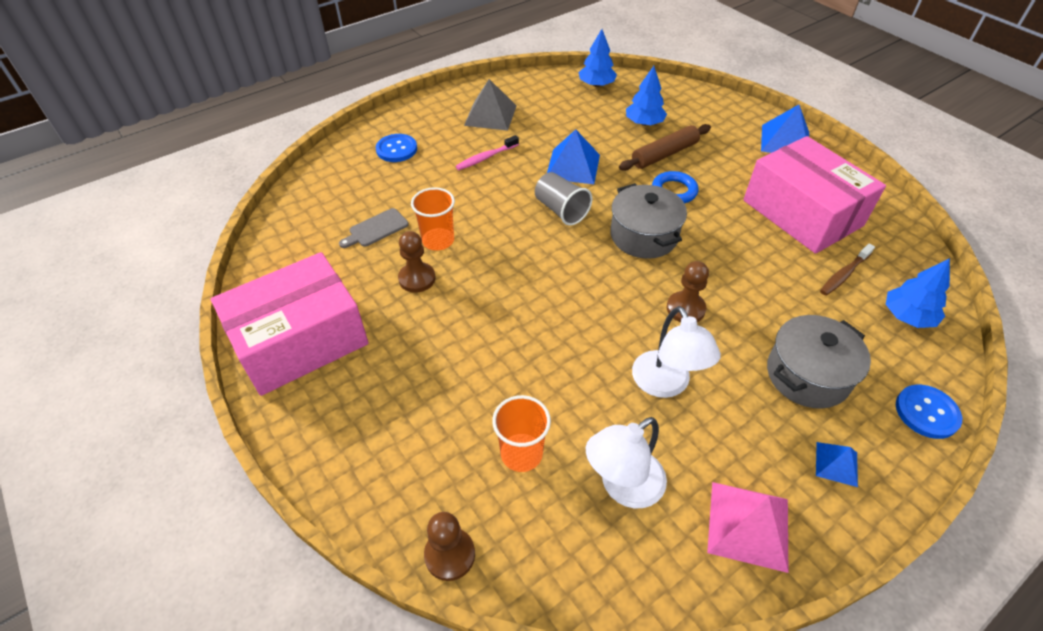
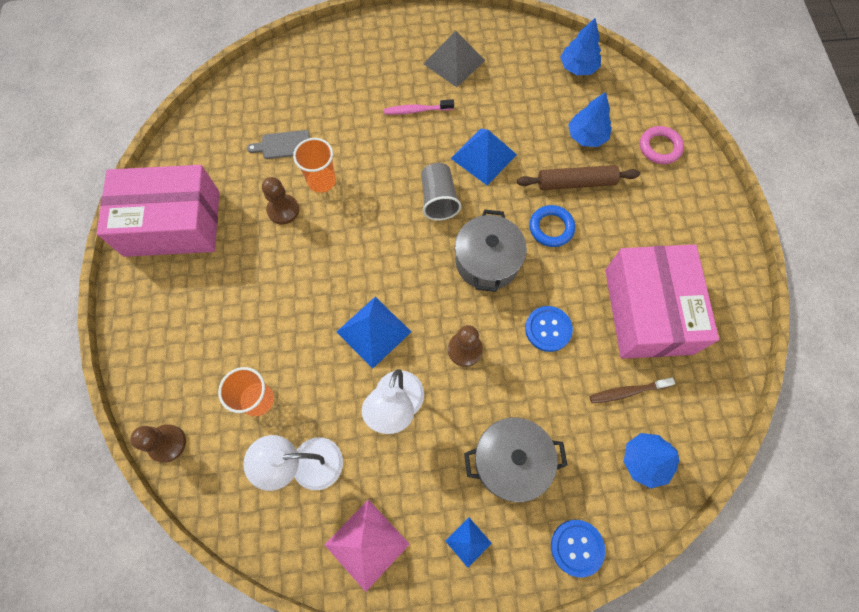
camera: 30 degrees right, 20 degrees up
(396, 149) = (350, 66): blue button -> blue button (548, 329)
(705, 109) = (659, 147): none -> pink ring
(785, 141) = (706, 223): blue pyramid -> blue pyramid (373, 331)

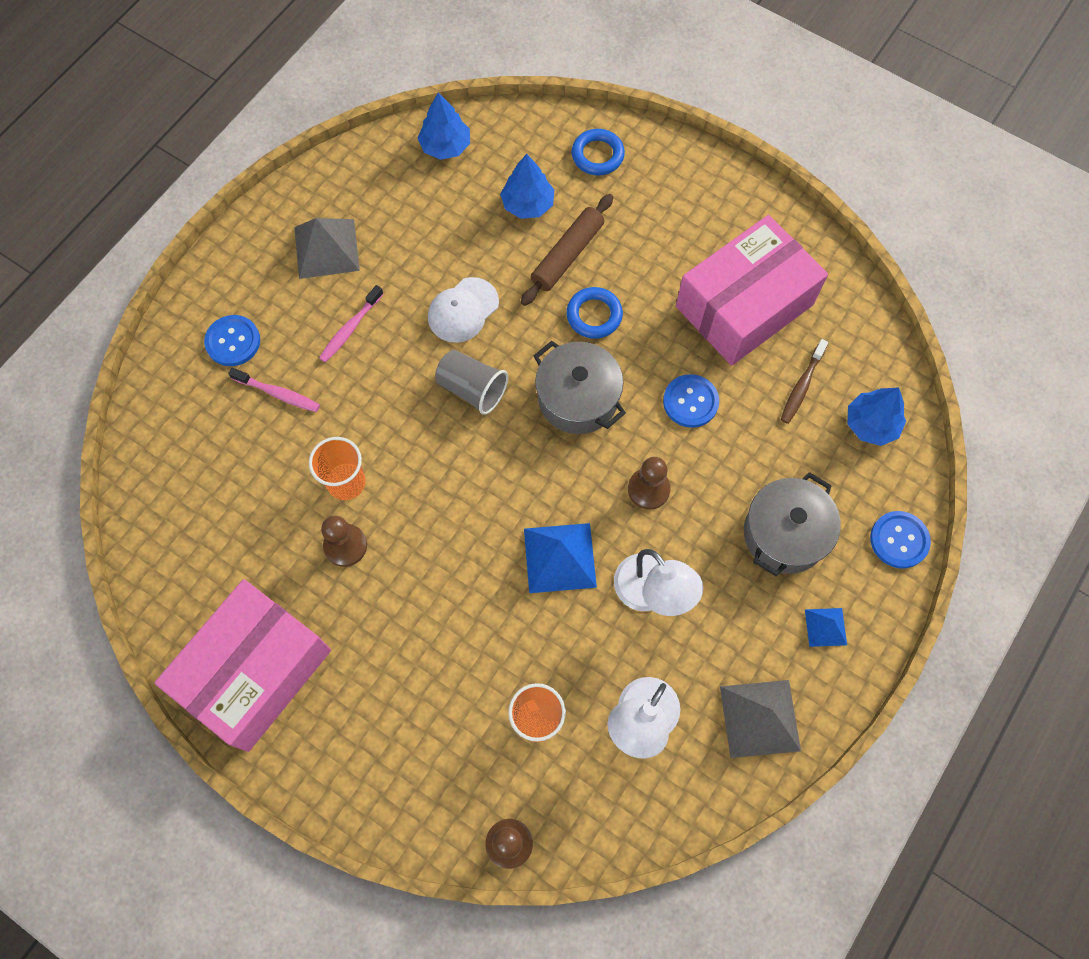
camera: 50 degrees left, 0 degrees up
(283, 145) = (265, 489): grey cutting board -> none
(345, 107) = (278, 393): none -> pink toothbrush
(356, 63) = (233, 341): none -> blue button
(367, 544) = (760, 718): pink pyramid -> grey pyramid
(483, 156) = (463, 310): blue pyramid -> white cap
(648, 311) = (744, 305): pink box -> pink box turned 75 degrees counterclockwise
(659, 147) = (597, 155): pink ring -> blue ring

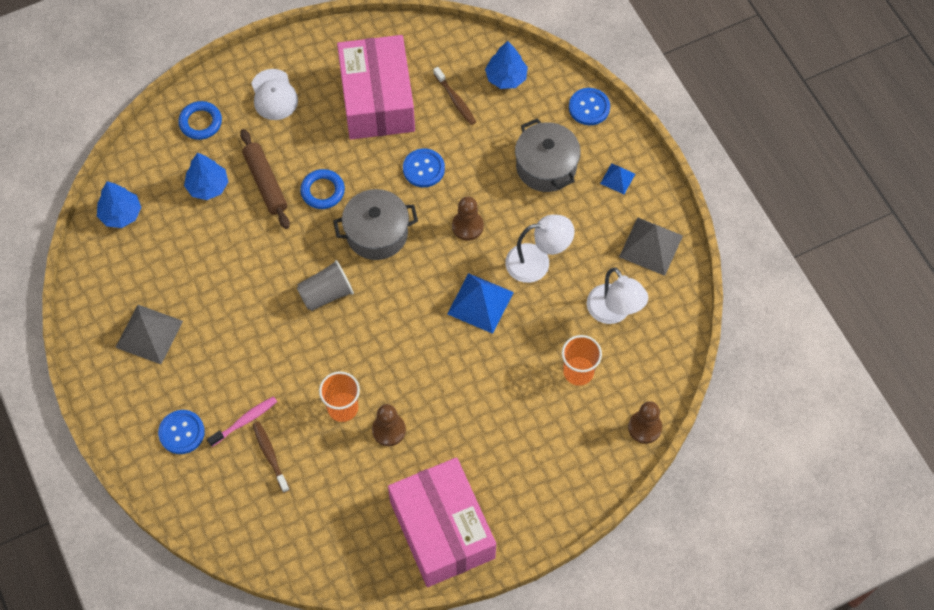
camera: 60 degrees left, 5 degrees down
(251, 441) = (270, 455): none -> brown toothbrush
(350, 329) = (226, 349): pink toothbrush -> none
(463, 310) = (262, 269): white cap -> white cap (274, 95)

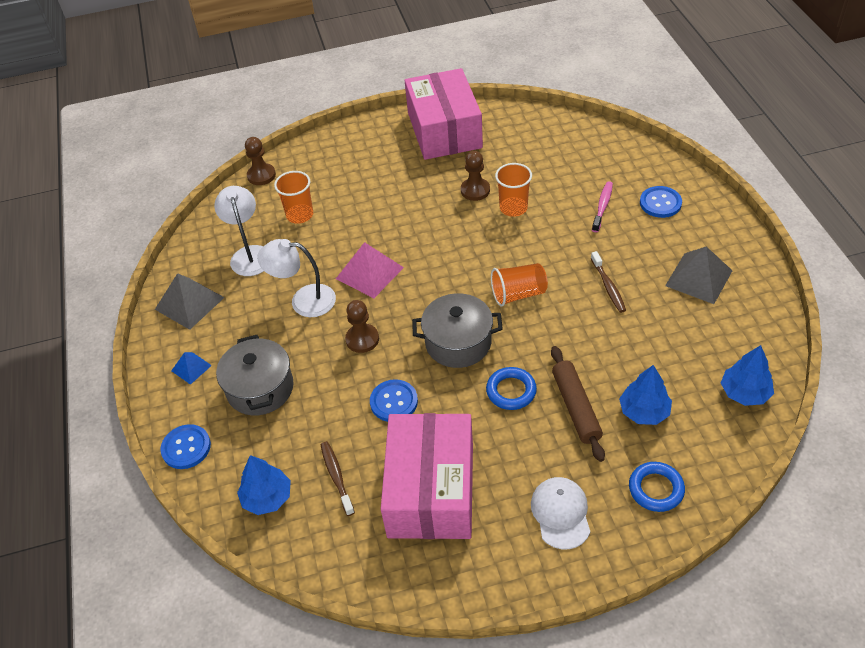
camera: 165 degrees left, 15 degrees down
(245, 421) = (602, 206): pink toothbrush -> pink toothbrush turned 135 degrees clockwise
(270, 455) = (580, 182): brown toothbrush -> brown toothbrush (608, 286)
(326, 294) = (518, 294): grey cup -> orange cup
(480, 303) = (369, 273): blue pyramid -> pink pyramid

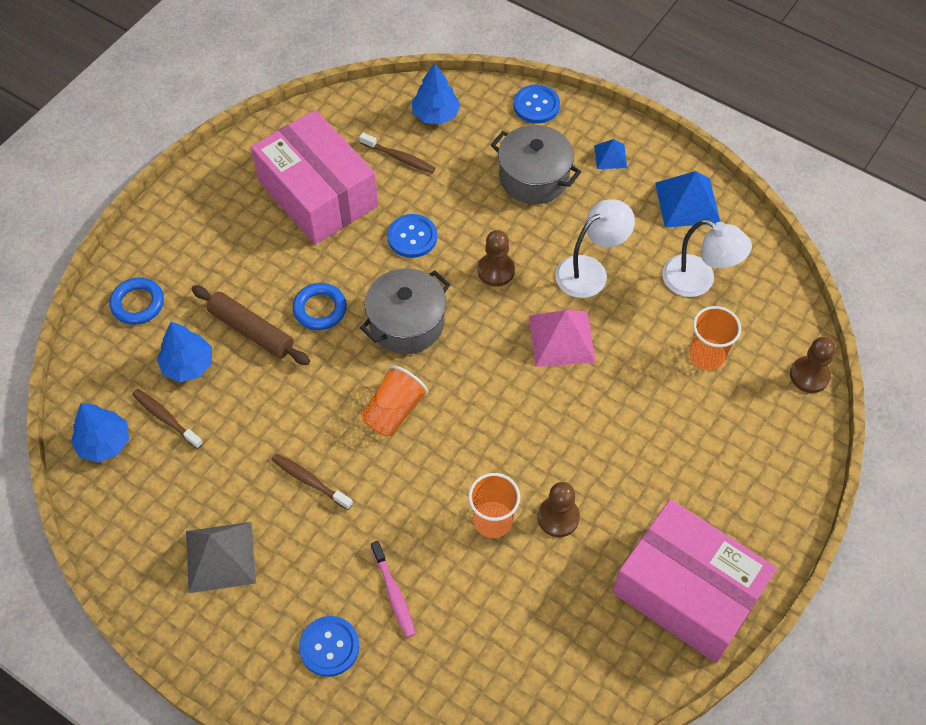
camera: 135 degrees right, 10 degrees up
(189, 303) = (687, 202): grey pyramid -> blue pyramid
(561, 513) = (203, 239): white cap -> none
(685, 382) = (166, 418): none -> brown toothbrush

